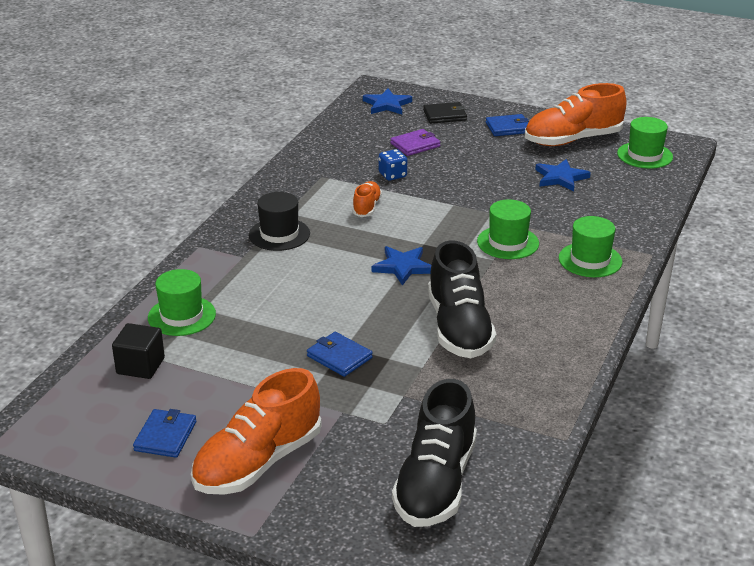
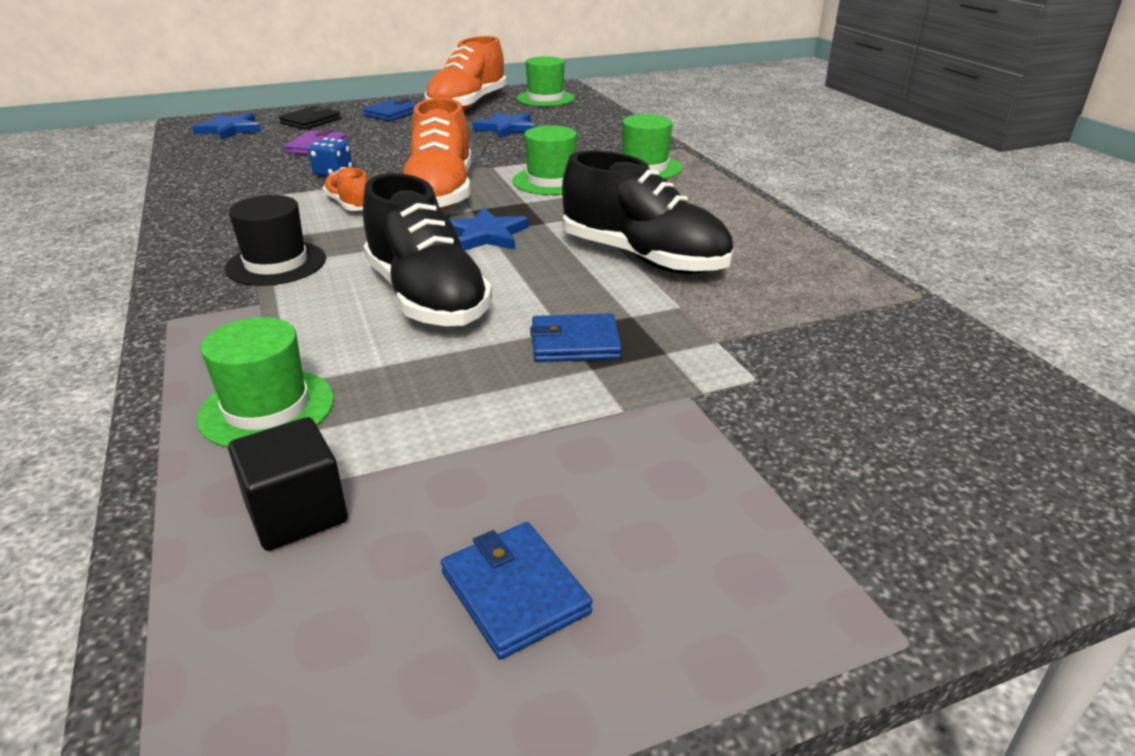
camera: 45 degrees left, 0 degrees up
(258, 462) = (714, 527): orange shoe -> orange shoe (440, 194)
(435, 483) = (927, 406): black shoe -> black shoe (427, 298)

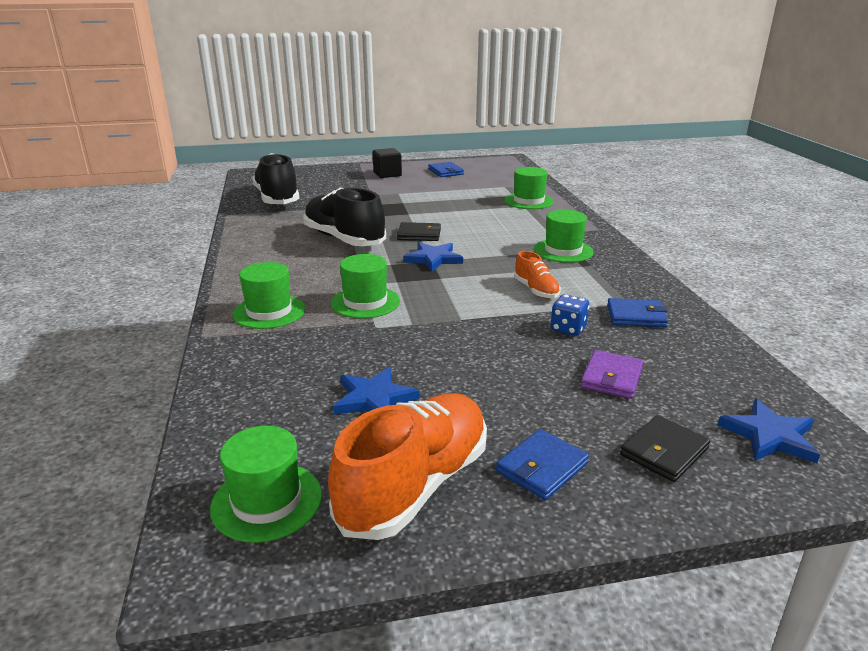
camera: 170 degrees left, 5 degrees down
(276, 264) = (563, 251): black hat -> green hat
(297, 513) = (506, 183): black cube -> black cube (387, 174)
(427, 298) = (470, 229): black shoe -> black shoe (277, 199)
(440, 194) = (463, 295): orange shoe -> none
(521, 277) = (419, 234): none -> black wallet
(575, 343) = (405, 210): blue wallet -> blue wallet (636, 316)

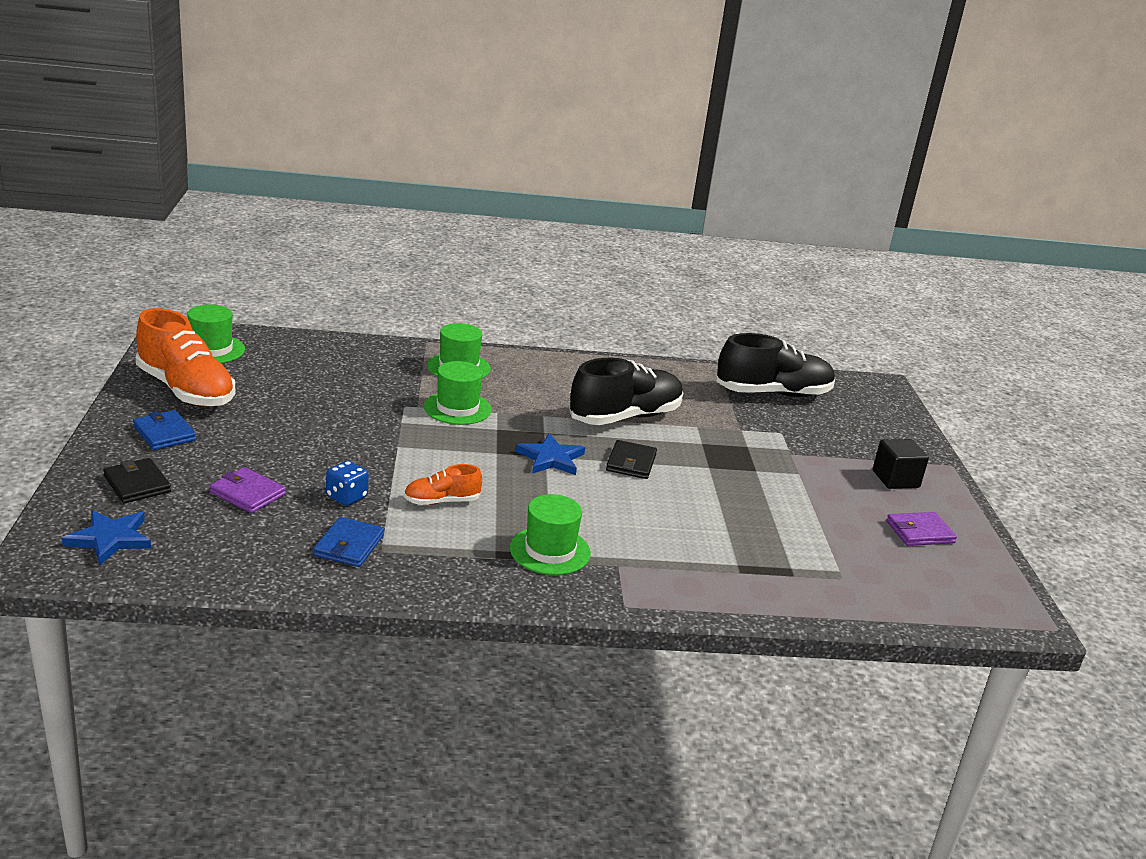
camera: 95 degrees right, 0 degrees up
(374, 399) = (293, 391): blue star -> none
(446, 172) = (920, 532): blue wallet -> purple wallet
(528, 201) = (762, 576): green hat -> none

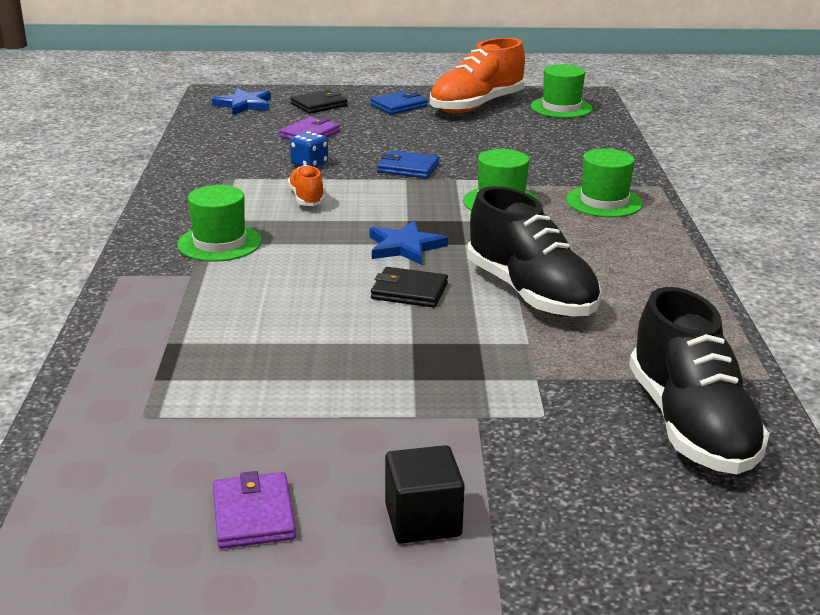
camera: 95 degrees right, 0 degrees up
(349, 545) = (233, 168): blue wallet -> blue wallet (408, 168)

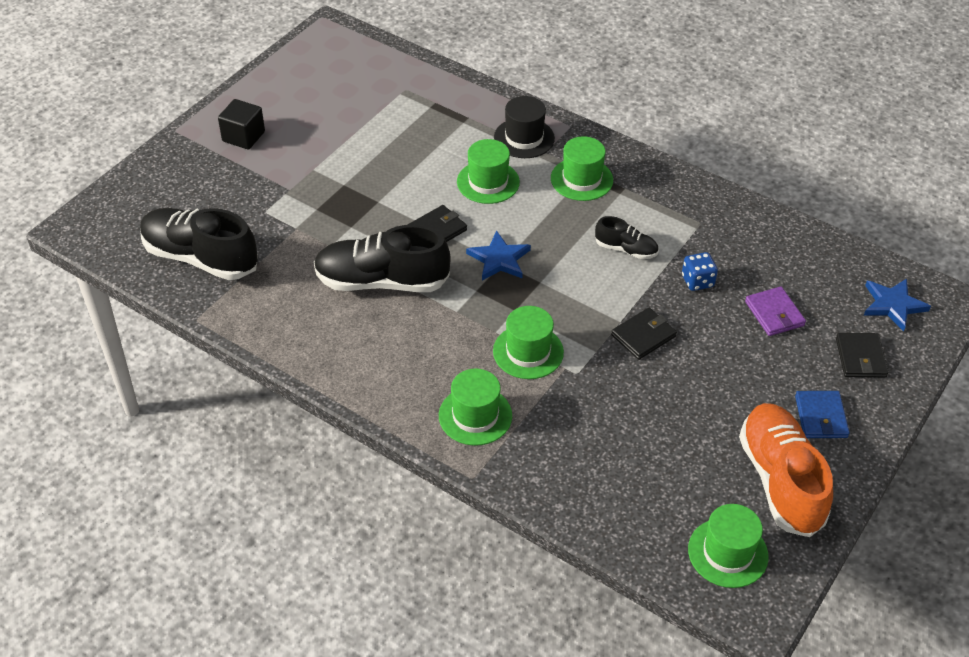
camera: 125 degrees right, 20 degrees up
(175, 294) = (524, 138): none -> black hat
(253, 515) = (300, 95): purple wallet -> none
(287, 289) = (488, 182): none -> green hat
(306, 198) = (626, 249): orange shoe -> black shoe
(408, 168) = (643, 335): blue wallet -> black wallet

